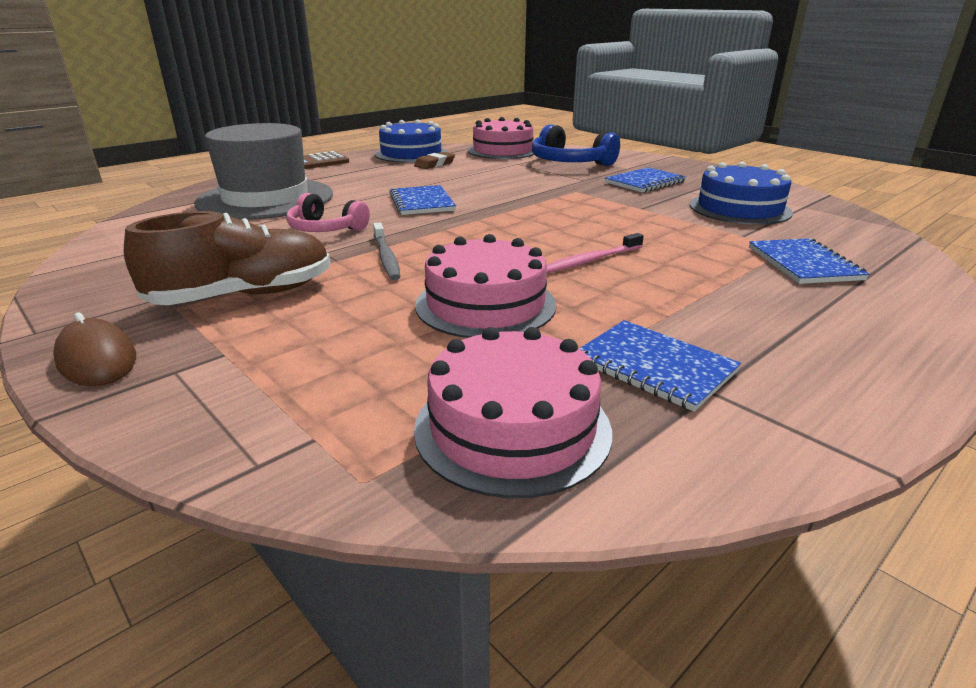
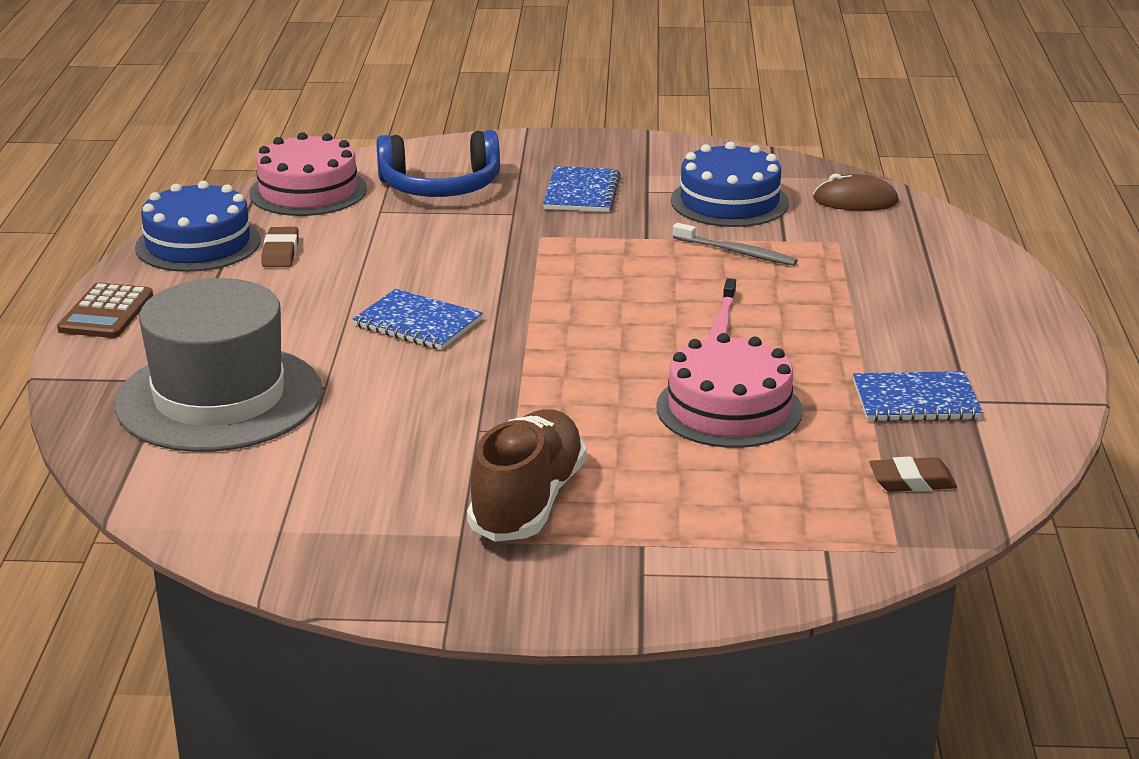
camera: 45 degrees left, 0 degrees up
(97, 359) = (563, 601): brown mouse -> brown mouse (855, 201)
(325, 229) = (407, 404): pink headphones -> none
(386, 257) = (551, 406): grey toothbrush -> grey toothbrush (737, 252)
(512, 428) = (912, 481): pink cake -> brown eraser
(804, 263) = (870, 256): blue notebook -> none

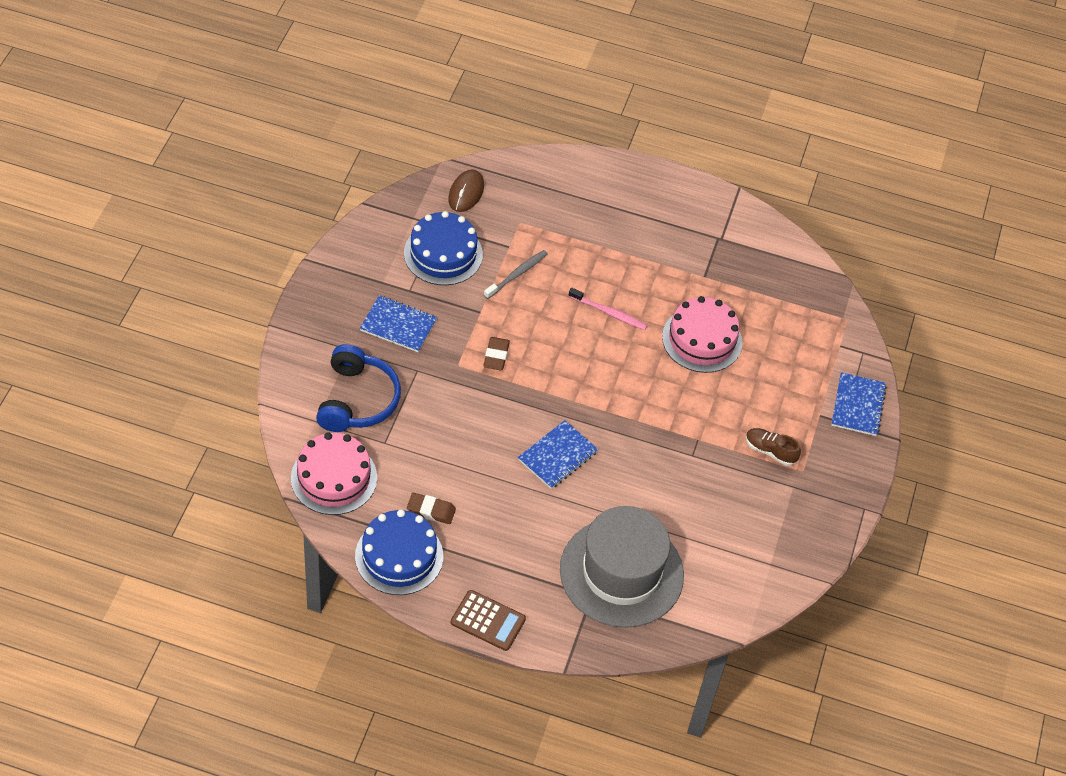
camera: 80 degrees left, 25 degrees up
(528, 502) = (770, 451): brown shoe -> brown shoe, size x0.53
(912, 481) = (790, 291): brown eraser -> brown eraser (496, 356)
(916, 400) = (715, 259): blue notebook -> blue notebook (858, 405)

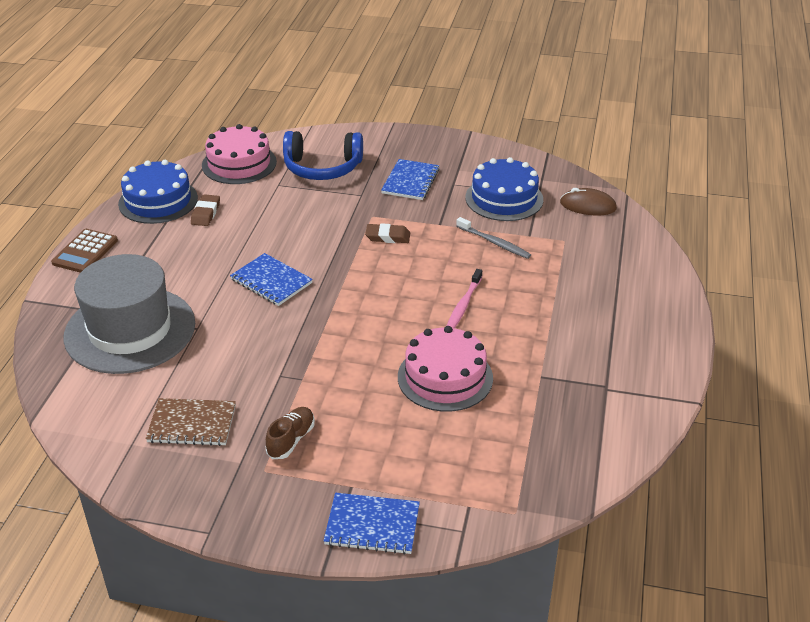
camera: 90 degrees right, 15 degrees down
(749, 520) = (192, 424): none -> brown notebook

